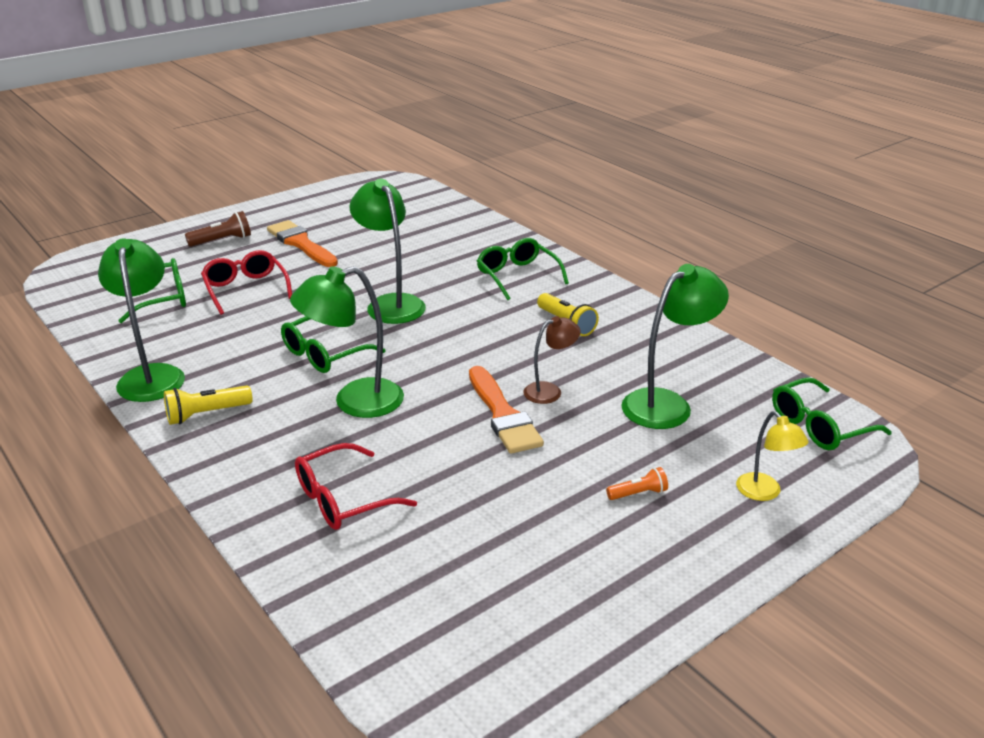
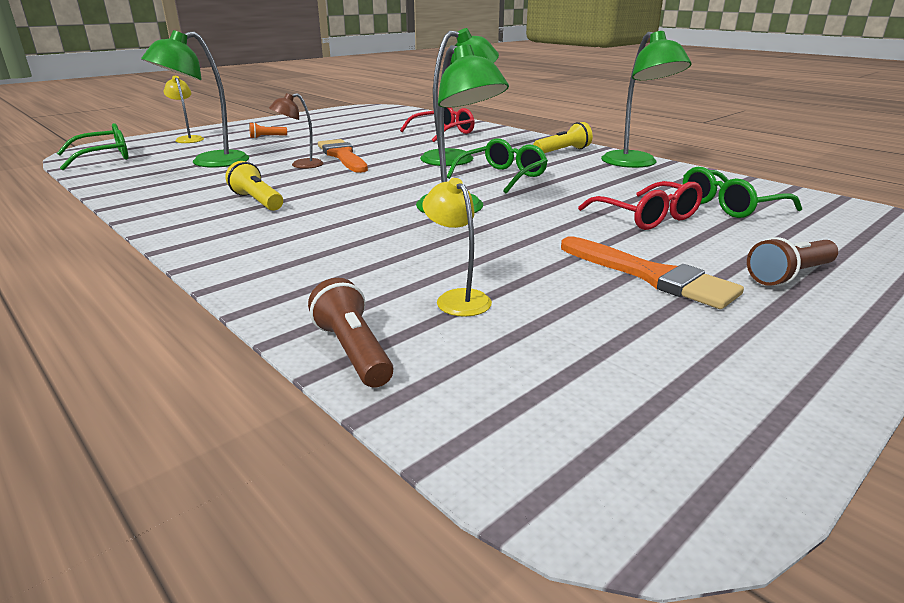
camera: 175 degrees right, 5 degrees down
(417, 236) = (457, 298): none -> yellow lamp
(470, 216) = (353, 351): none -> brown flashlight
(517, 276) = (293, 242): green glasses -> none

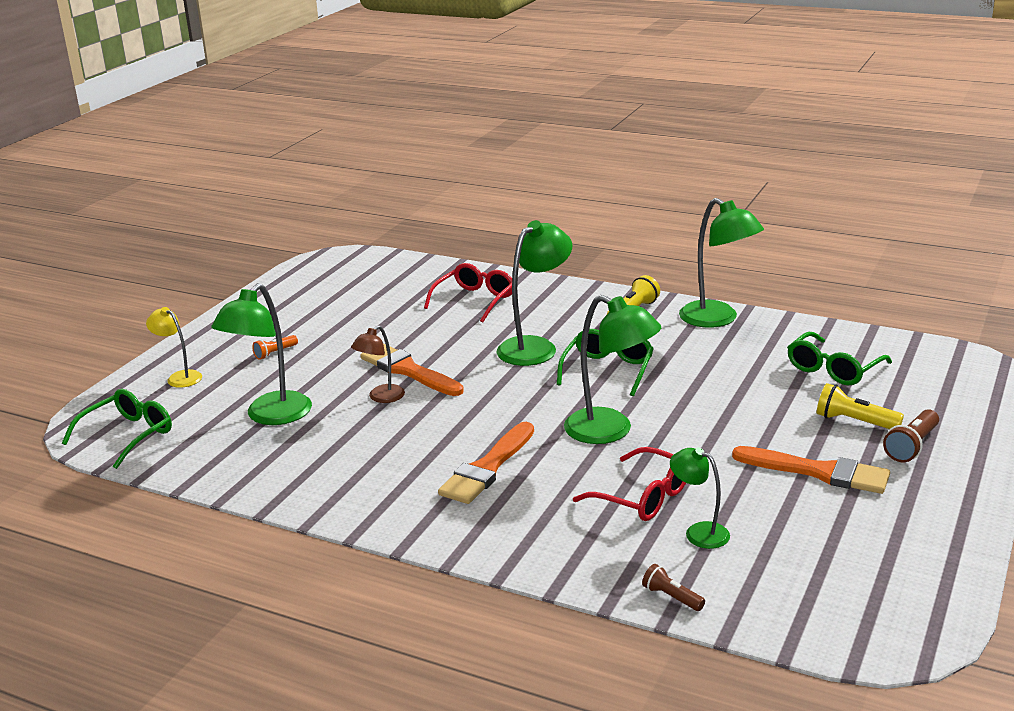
camera: 20 degrees left, 0 degrees up
(257, 201) = (406, 464): yellow flashlight -> yellow flashlight (854, 422)
(317, 214) = (487, 468): none -> orange brush
(353, 351) = (671, 597): brown flashlight -> brown flashlight, size x0.64
(457, 298) = (699, 532): yellow lamp -> green lamp
(647, 217) = (776, 401): red glasses -> red glasses (643, 497)

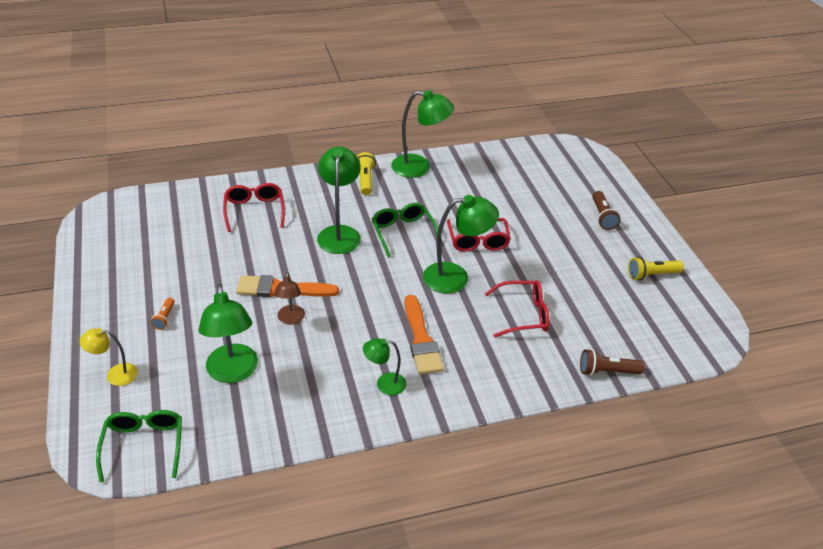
camera: 45 degrees left, 15 degrees up
(671, 597) = (607, 371): brown flashlight -> brown flashlight, size x1.56
(689, 409) = (478, 241): none -> red glasses
(699, 532) = (573, 323): green lamp -> green lamp (384, 384)
(818, 472) = (582, 254): orange brush -> none
(833, 369) = (516, 180): green glasses -> none
(854, 422) = (562, 212): yellow flashlight -> yellow flashlight (652, 275)

